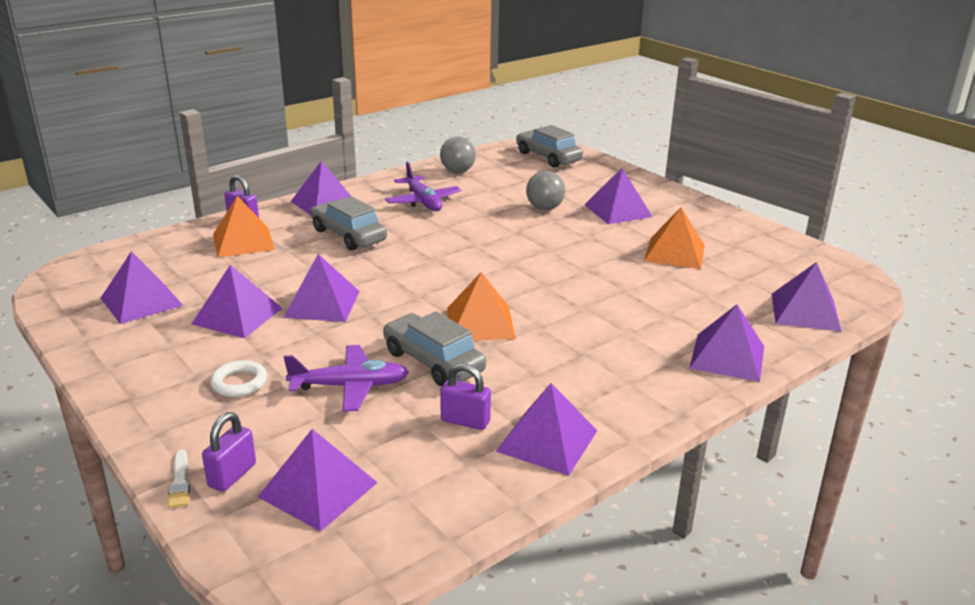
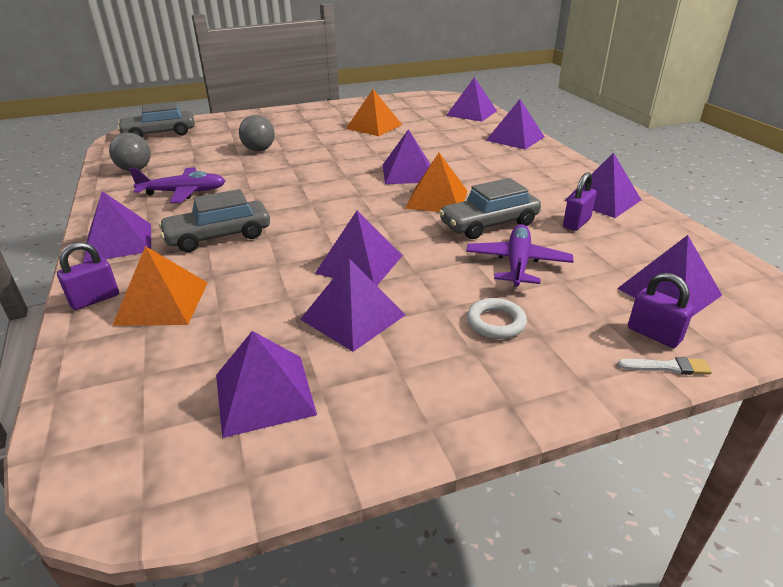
camera: 70 degrees left, 5 degrees up
(618, 210) = (291, 129): purple pyramid -> purple pyramid (408, 173)

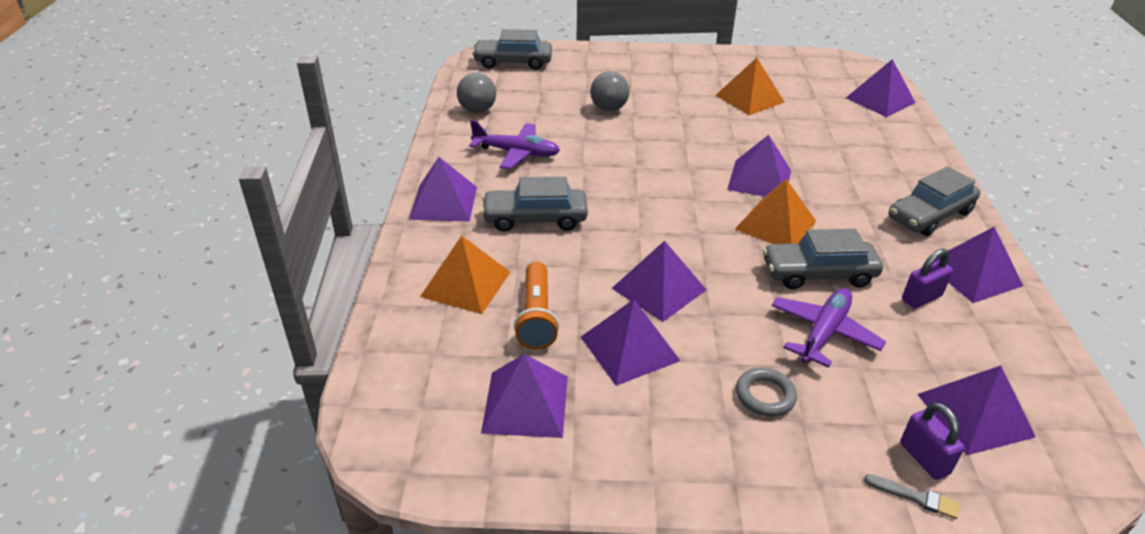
camera: 20 degrees right, 5 degrees up
(95, 299) = (411, 264): purple padlock -> none
(248, 313) = (536, 316): none -> orange flashlight
(496, 322) = (765, 395): white ring -> grey ring
(515, 138) = (915, 154): purple pyramid -> none
(548, 171) = (929, 215): none -> grey car
(667, 367) = (915, 497): white brush -> grey brush

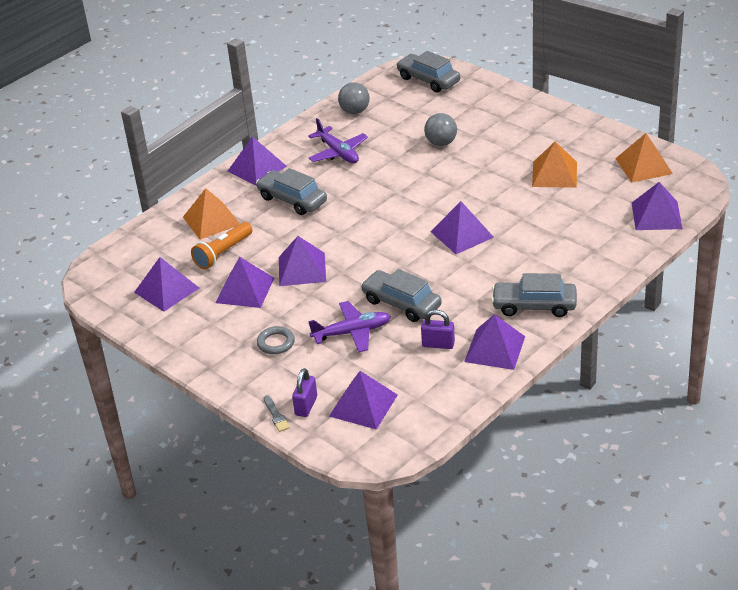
camera: 45 degrees right, 0 degrees up
(775, 225) = (424, 266): orange pyramid -> orange pyramid (643, 166)

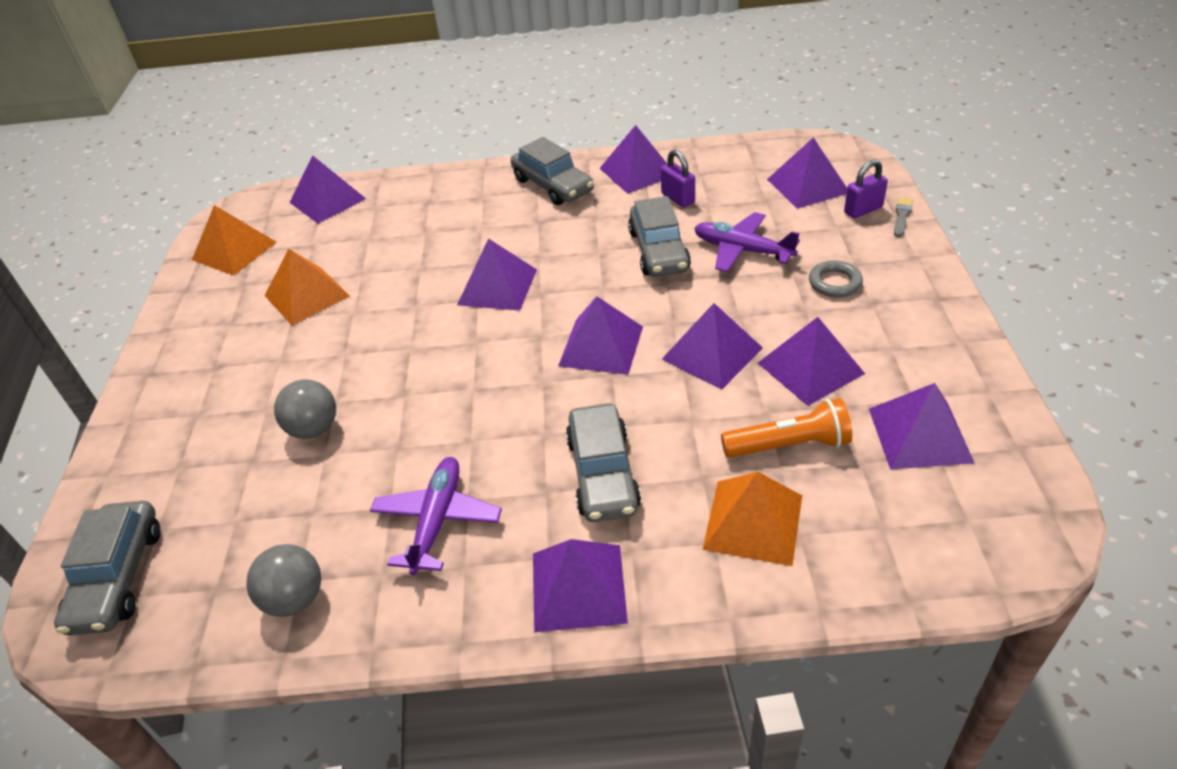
camera: 135 degrees left, 5 degrees up
(362, 241) = (601, 346): none -> purple pyramid

